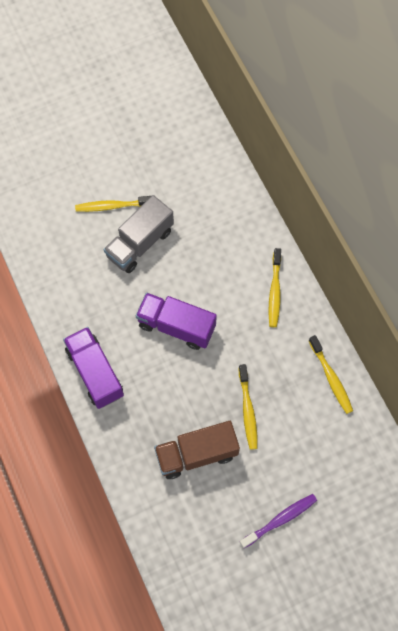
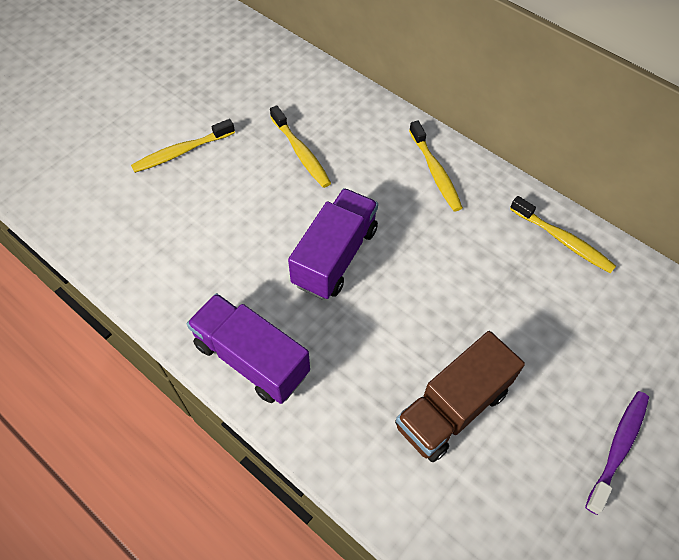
camera: 25 degrees left, 10 degrees down
(140, 243) = (237, 179): grey truck -> none
(176, 326) = (335, 256): purple truck -> purple truck turned 120 degrees clockwise
(248, 410) = (486, 321): yellow toothbrush -> yellow toothbrush (301, 153)

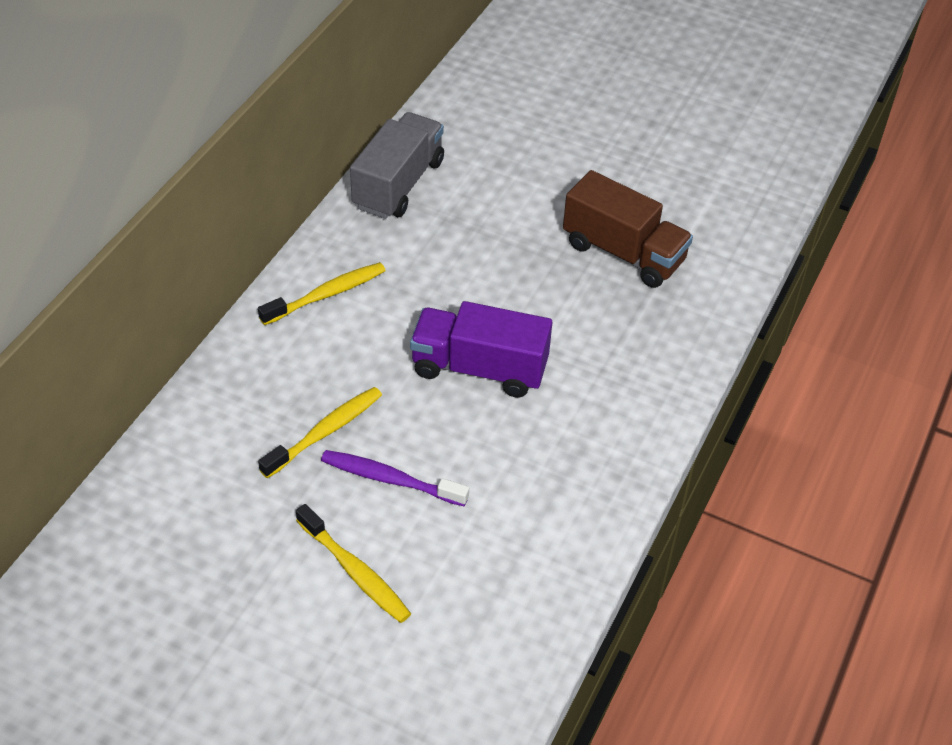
camera: 105 degrees left, 10 degrees down
(251, 359) = (635, 416): purple truck -> none
(563, 240) = (398, 184): yellow toothbrush -> grey truck
(618, 448) = (614, 146): purple toothbrush -> purple toothbrush (390, 479)

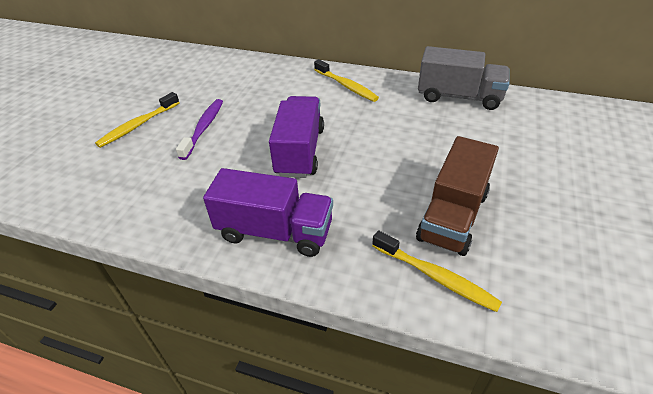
camera: 85 degrees right, 5 degrees down
(325, 432) = (239, 101): yellow toothbrush -> yellow toothbrush (436, 277)
(624, 406) = (275, 231): none -> purple truck

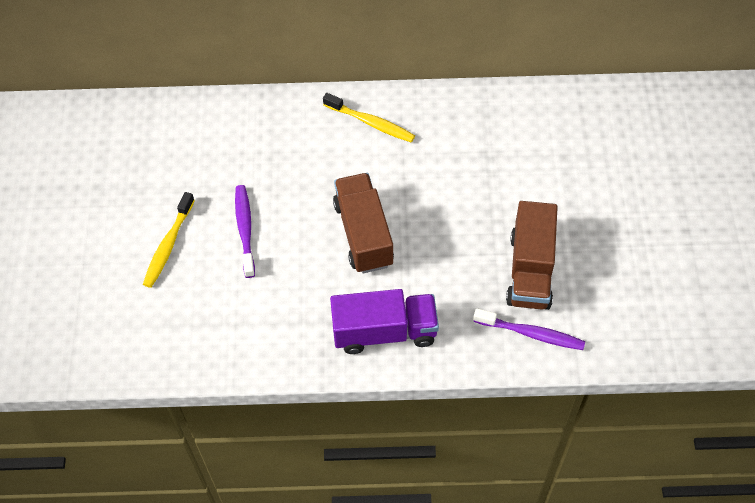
camera: 20 degrees left, 15 degrees up
(299, 151) = (363, 234): purple truck -> brown truck
(436, 277) = (531, 334): yellow toothbrush -> purple toothbrush
(459, 97) = (498, 110): grey truck -> none

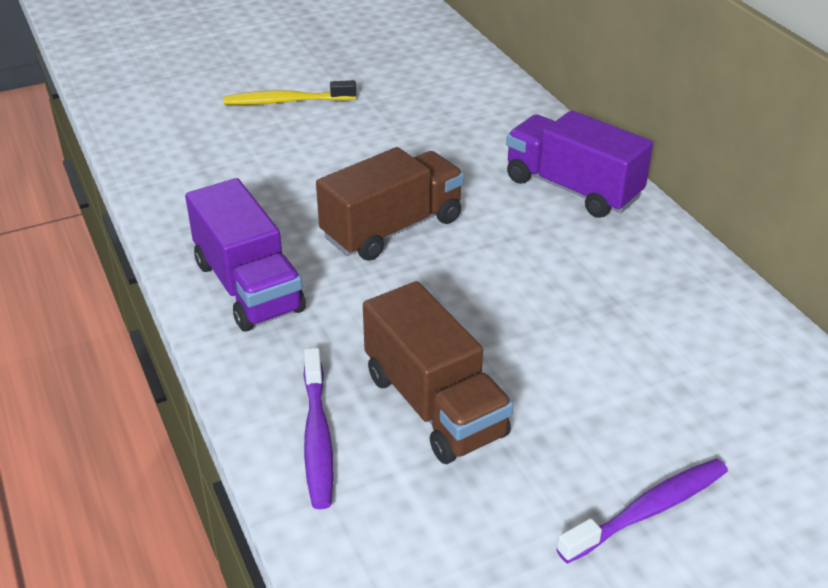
camera: 65 degrees right, 20 degrees down
(245, 229) = (340, 142): purple toothbrush -> purple toothbrush (648, 510)
(371, 123) = (572, 188): yellow toothbrush -> purple truck
(530, 270) = (434, 405): brown truck -> brown truck turned 105 degrees counterclockwise

